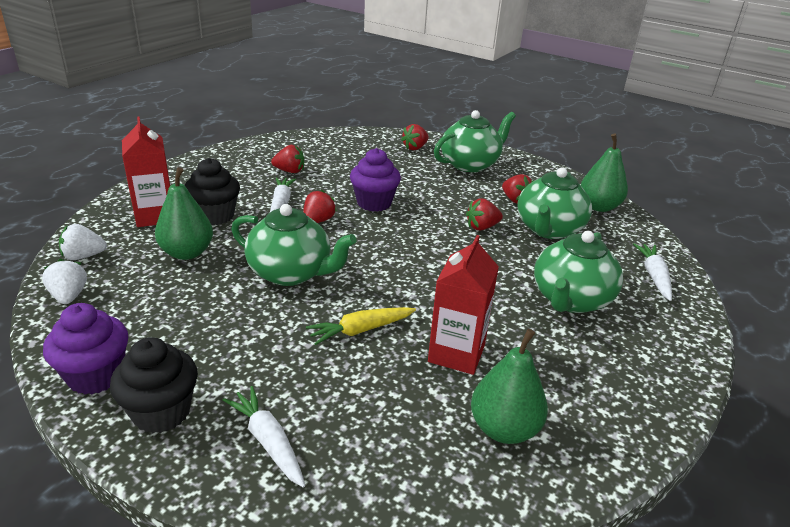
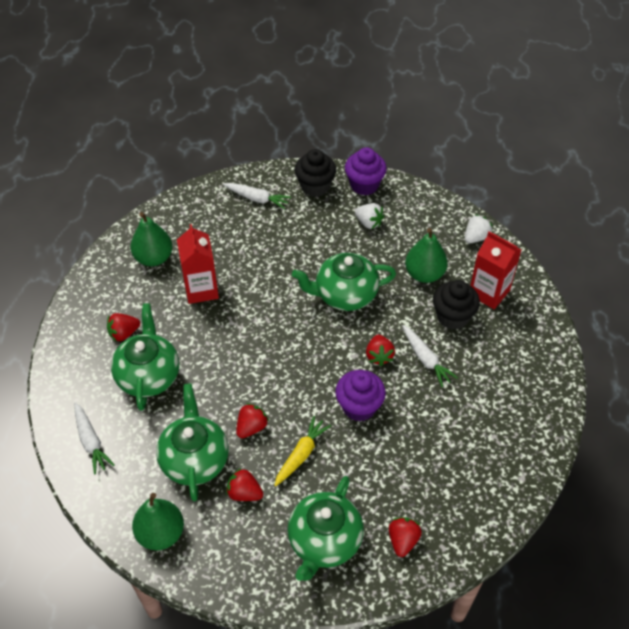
camera: 150 degrees right, 20 degrees up
(69, 296) = (440, 211): white strawberry -> white strawberry (369, 223)
(290, 171) = (469, 410): red strawberry -> red strawberry (124, 333)
(360, 330) = (265, 276): yellow carrot -> yellow carrot (301, 454)

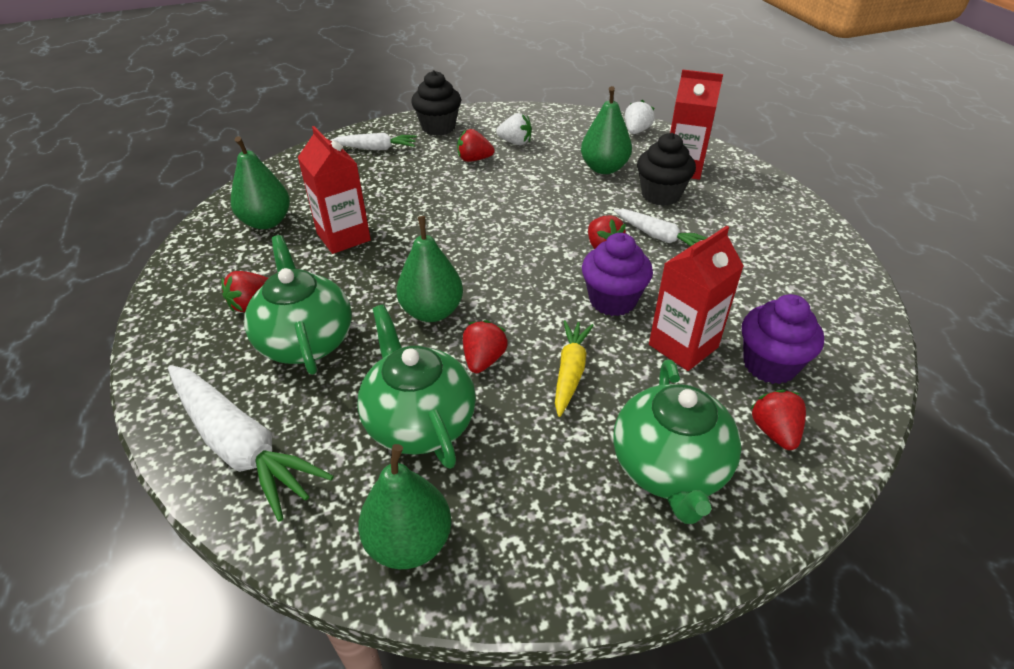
camera: 20 degrees left, 10 degrees down
(91, 441) = (241, 446): white carrot -> white carrot, size x1.73
(235, 377) = (432, 311): none -> green pear
(244, 493) = (516, 442): red strawberry -> red strawberry (474, 159)
(345, 295) = (526, 203): green teapot -> none
(364, 185) = (492, 117): purple cupcake -> purple cupcake (769, 365)
(385, 459) = (683, 346): none -> red carton

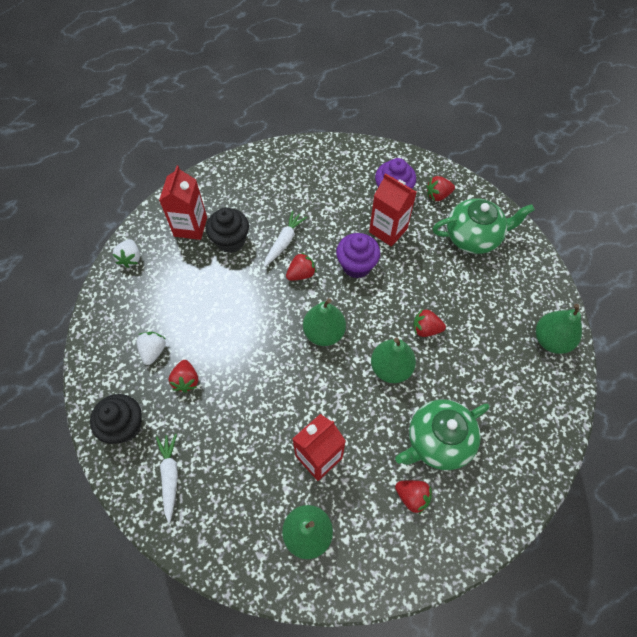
camera: 100 degrees left, 20 degrees up
(241, 446) = (528, 445): white carrot -> none
(419, 422) = (481, 353): green teapot -> none
(570, 371) = (422, 283): yellow carrot -> none
(604, 168) = (195, 279): green pear -> green pear (324, 333)
(636, 131) = (130, 258): white strawberry -> white strawberry turned 105 degrees counterclockwise

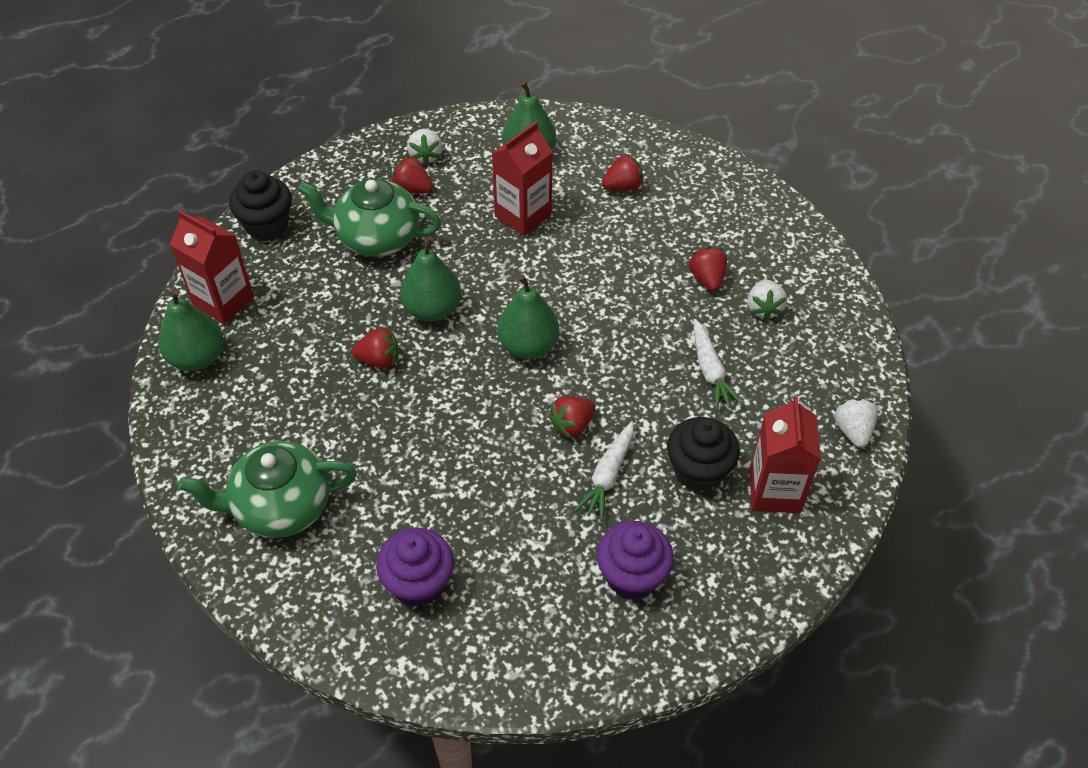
camera: 175 degrees right, 10 degrees down
(125, 426) = (767, 229): black cupcake -> black cupcake (267, 226)
(170, 476) = (694, 189): white carrot -> white carrot (710, 371)
(356, 266) = (483, 444): purple cupcake -> purple cupcake (632, 576)
(388, 230) = (430, 509): red carton -> red carton (223, 301)
(402, 540) = (425, 156): none -> white strawberry
(438, 195) = (333, 585): red strawberry -> red strawberry (622, 186)
(438, 441) = (376, 238): green teapot -> green teapot turned 135 degrees counterclockwise

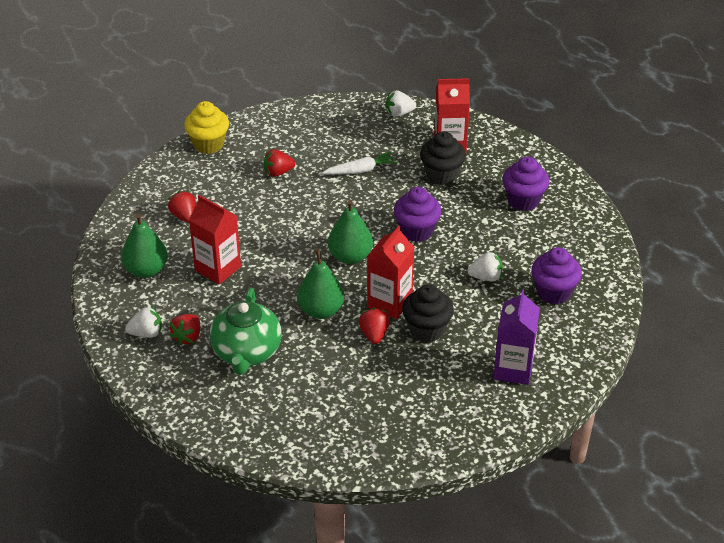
camera: 95 degrees left, 10 degrees down
(197, 358) = (387, 445): green pear -> none
(223, 301) = (325, 440): red carton -> red carton (389, 303)
(267, 226) = (235, 426): black cupcake -> black cupcake (427, 330)
(281, 507) = (513, 369): green teapot -> purple carton
(572, 425) = (416, 231): red strawberry -> purple cupcake
(607, 476) = (453, 213): white carrot -> none
(763, 308) = (303, 147): white strawberry -> white strawberry (486, 277)
(767, 210) = (208, 144): none -> yellow cupcake

